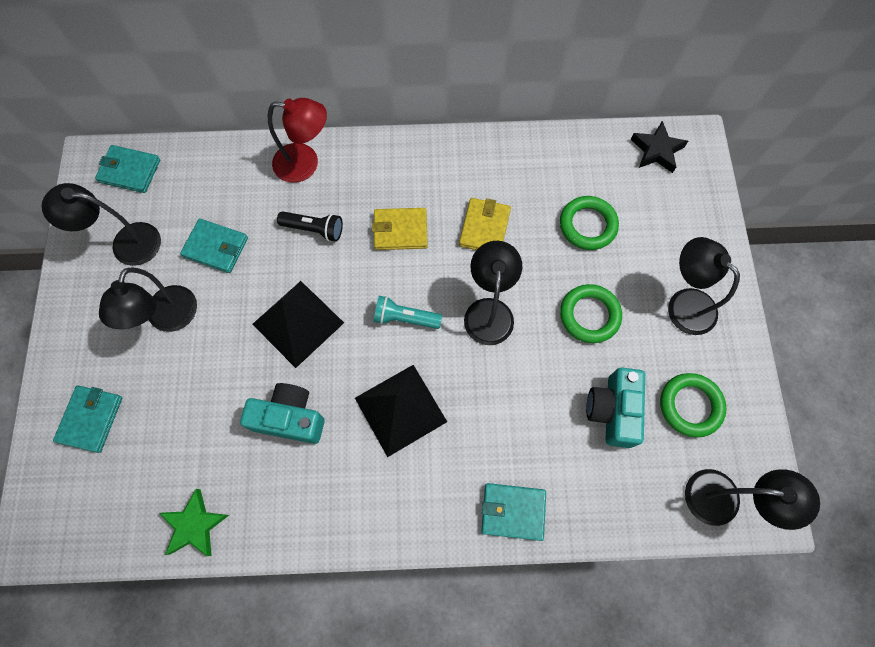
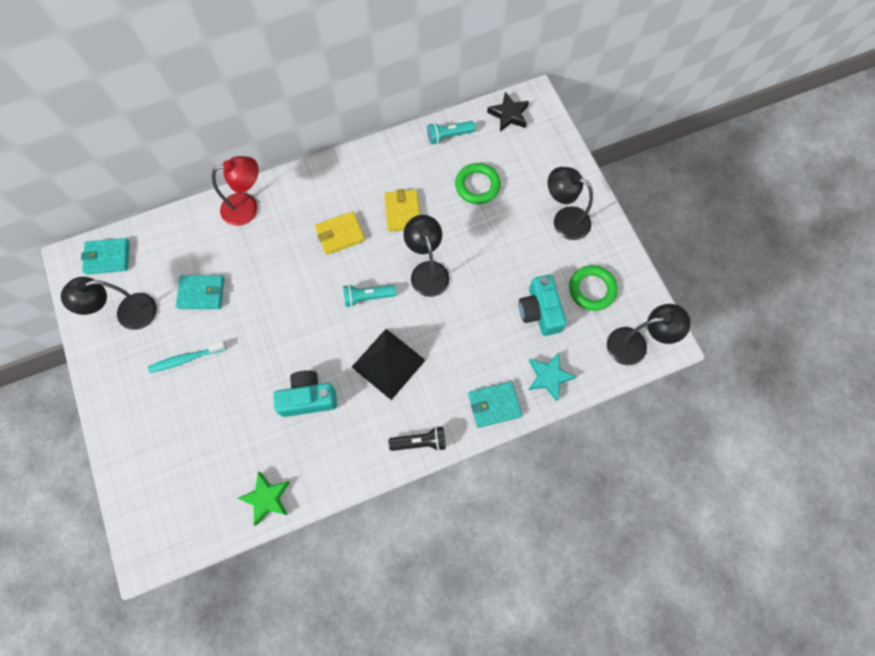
camera: 20 degrees left, 0 degrees up
(91, 419) = (155, 453): turquoise wallet -> none
(168, 319) = (186, 359): black lamp -> turquoise toothbrush
(298, 323) = (288, 328): black pyramid -> none
(314, 229) = (273, 254): black flashlight -> black flashlight (420, 442)
(573, 153) = (449, 136): none -> turquoise flashlight
(589, 315) = (501, 250): green ring -> none
(595, 500) = (549, 377): none -> turquoise star

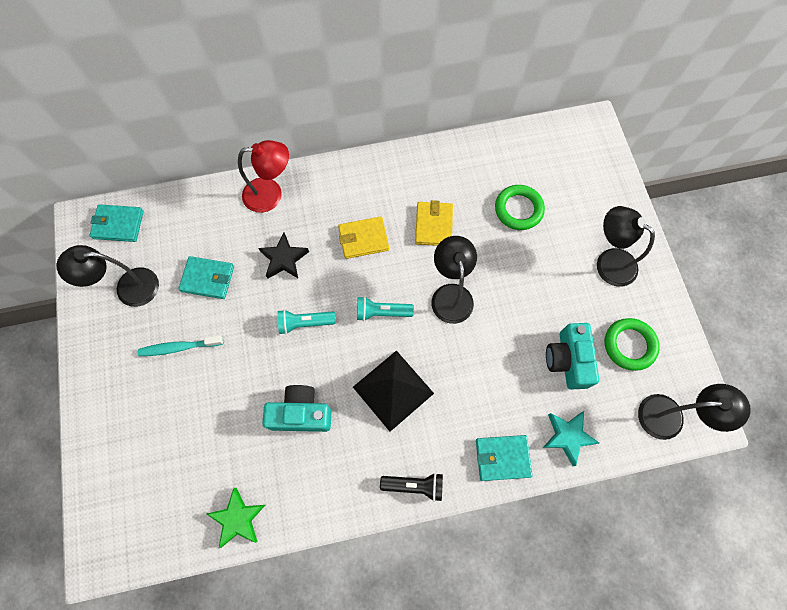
camera: 10 degrees right, 0 degrees up
(449, 136) = (495, 151): turquoise flashlight -> turquoise flashlight (305, 323)
(509, 115) = (563, 138): black star -> black star (284, 259)

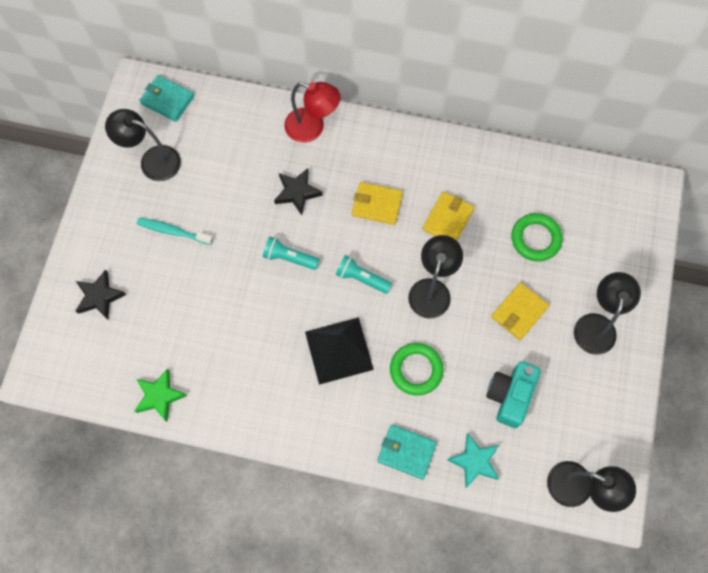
camera: 25 degrees right, 0 degrees up
(132, 445) = (99, 297): none -> black star
(208, 279) = (223, 181): turquoise wallet -> none
(301, 413) = (250, 334): turquoise camera -> none
(414, 485) = (318, 438): black flashlight -> none
(537, 280) = (519, 312): none -> yellow wallet
(608, 262) = (597, 325): black lamp -> black lamp turned 45 degrees clockwise
(629, 345) = (575, 409): green ring -> green ring (416, 370)

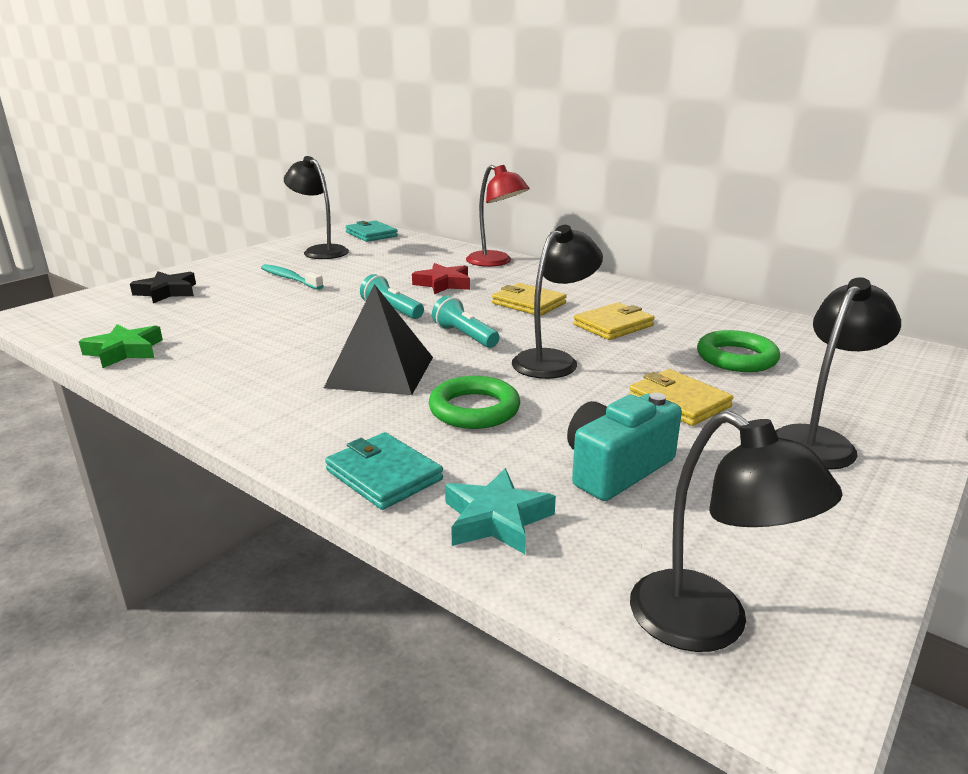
camera: 25 degrees right, 45 degrees down
(297, 192) = (443, 284): black star -> red star
(519, 312) = (679, 402): yellow wallet -> yellow wallet turned 75 degrees clockwise

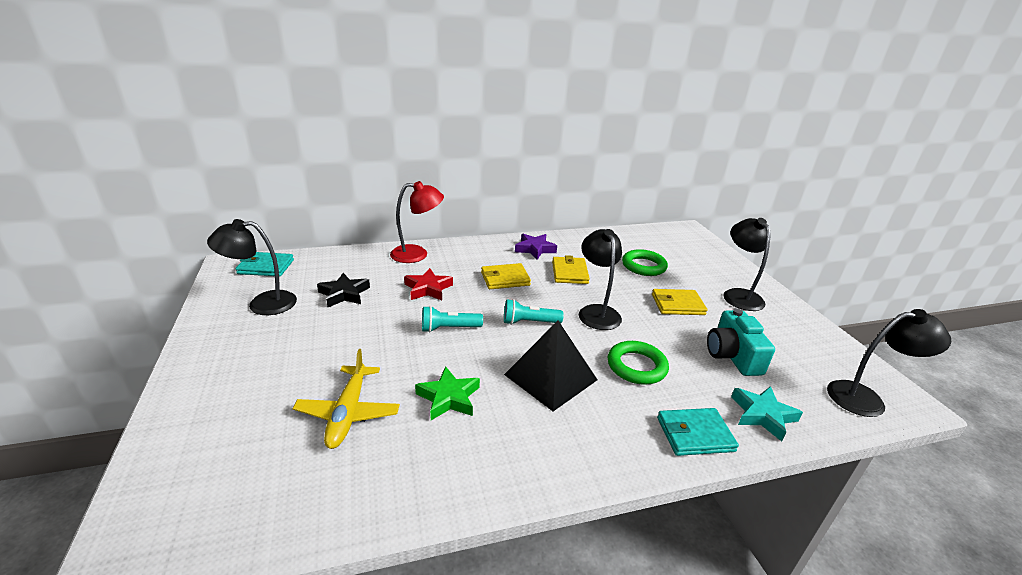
camera: 55 degrees left, 5 degrees up
(125, 351) = (353, 501): green star -> green star (448, 398)
(167, 292) = (223, 425): black star -> black star (344, 294)
(222, 317) = (348, 412): none -> yellow plane
(289, 278) = (307, 344): turquoise toothbrush -> none
(626, 297) = (535, 249): none -> purple star

